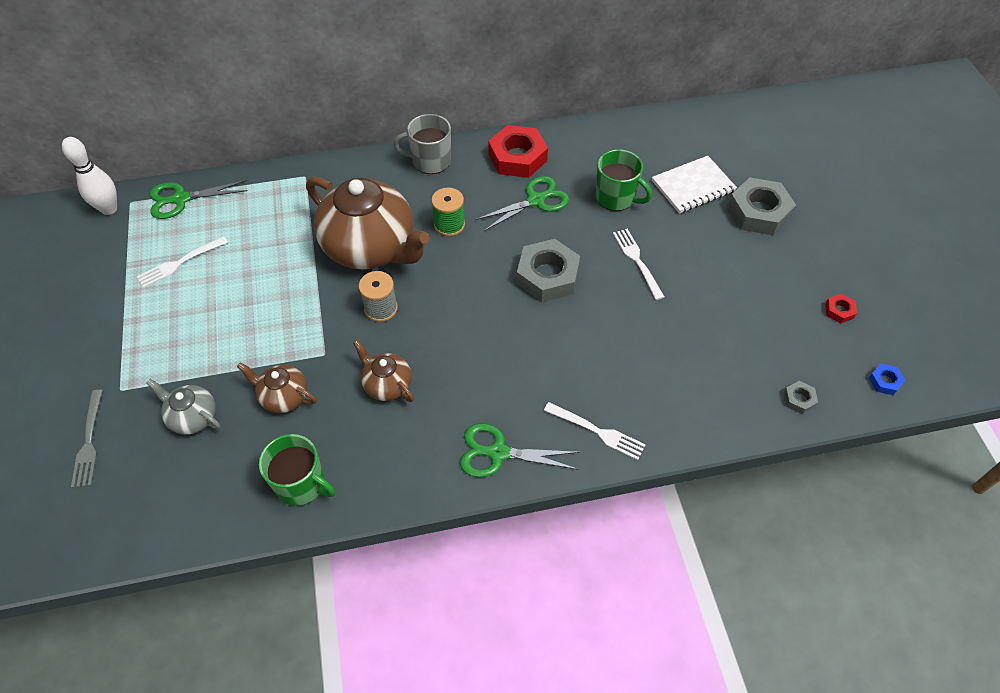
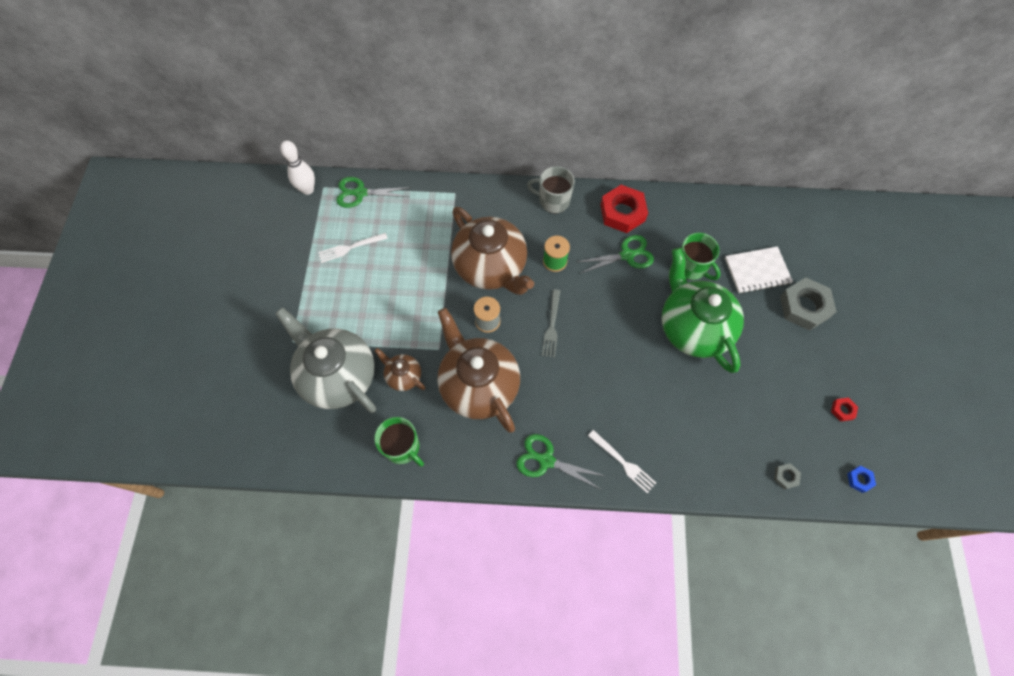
camera: 15 degrees right, 10 degrees up
(89, 441) = (265, 377): grey fork -> grey fork (552, 326)
(193, 417) = (338, 376): grey teapot -> grey teapot, size x2.15
(387, 384) = (478, 385): brown teapot -> brown teapot, size x2.15
(547, 276) = (619, 324): grey nut -> none
(637, 261) = (693, 328): white fork -> green teapot

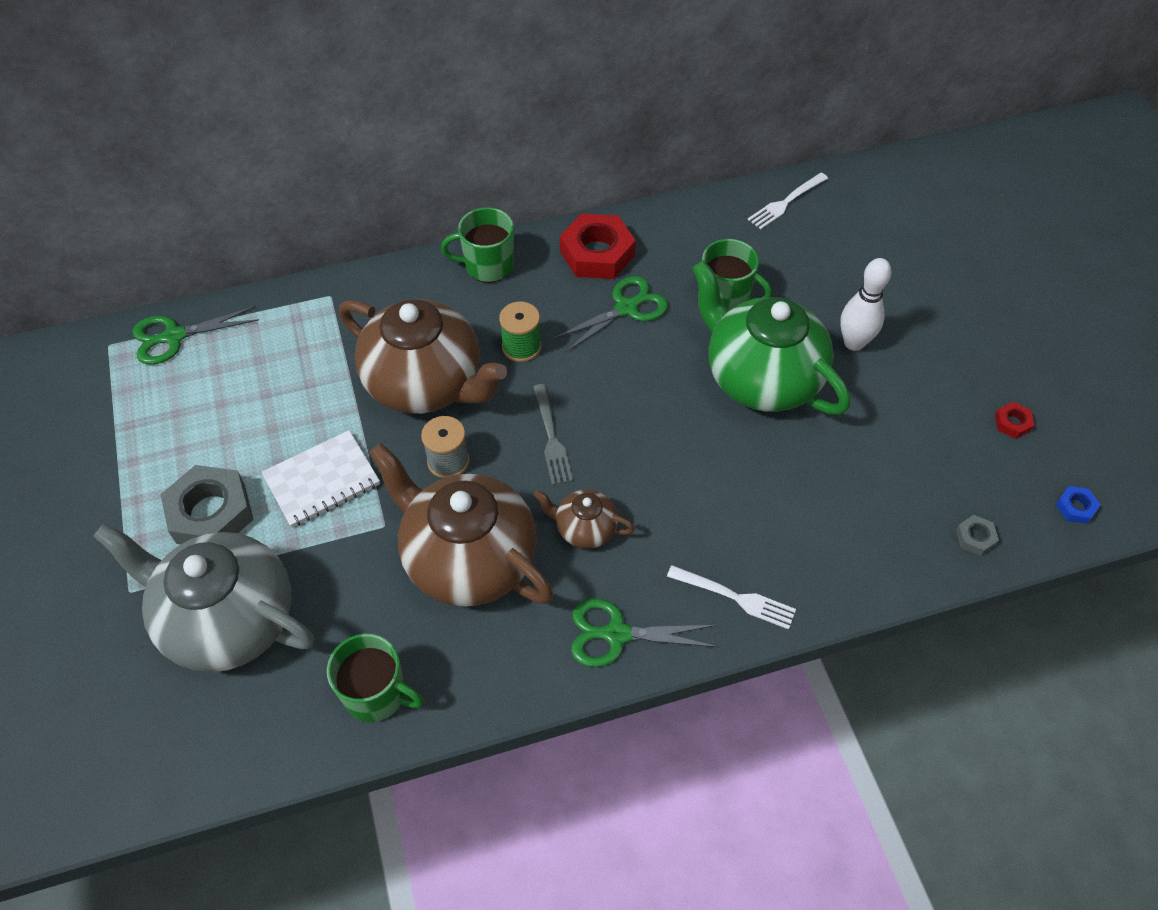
camera: 20 degrees left, 10 degrees down
(307, 189) = (82, 356): white bowling pin -> white bowling pin (854, 343)
(350, 248) = (184, 420): white fork -> white fork (786, 202)
(403, 376) = (339, 584): brown teapot -> brown teapot (584, 528)
(553, 201) = (487, 265): grey mug -> green mug
(757, 271) = (819, 276): white notebook -> white notebook (322, 480)
(804, 307) = (902, 304): grey nut -> grey nut (211, 513)

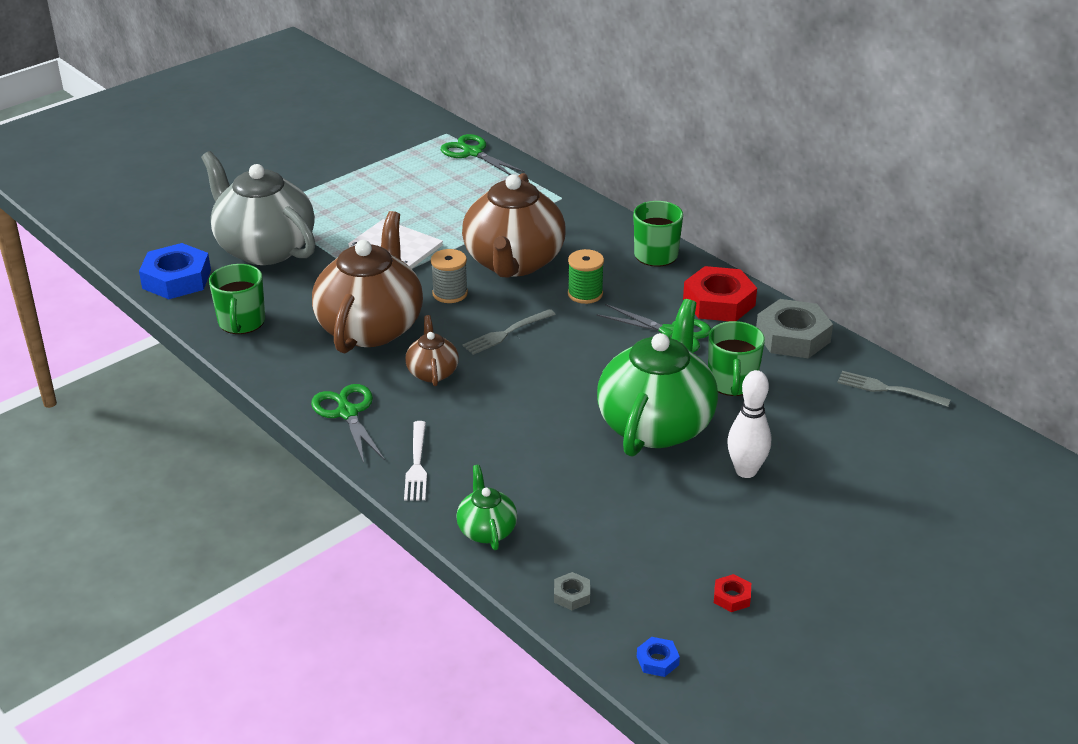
camera: 65 degrees right, 20 degrees down
(211, 513) = (340, 215): grey nut -> grey nut (792, 337)
(227, 619) = (264, 248): grey teapot -> grey teapot turned 45 degrees counterclockwise
(229, 745) = (176, 279): none -> blue nut
(786, 202) = (888, 389): white fork -> grey fork
(861, 572) = (486, 530): none -> green teapot

